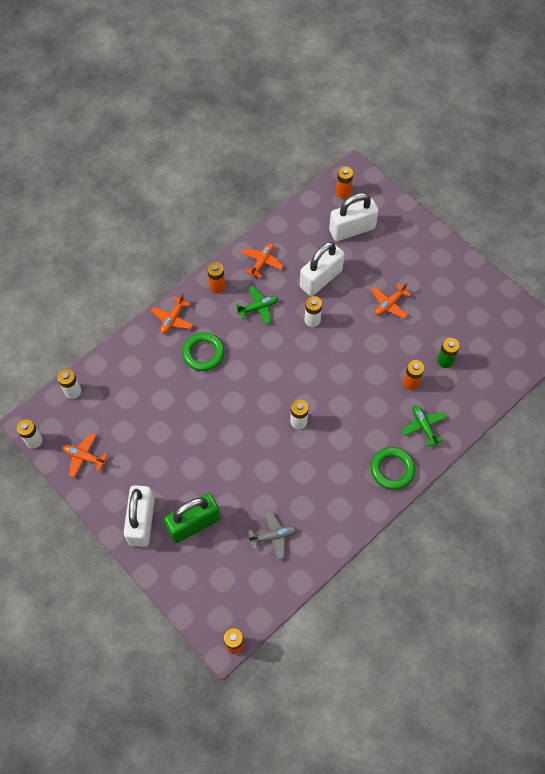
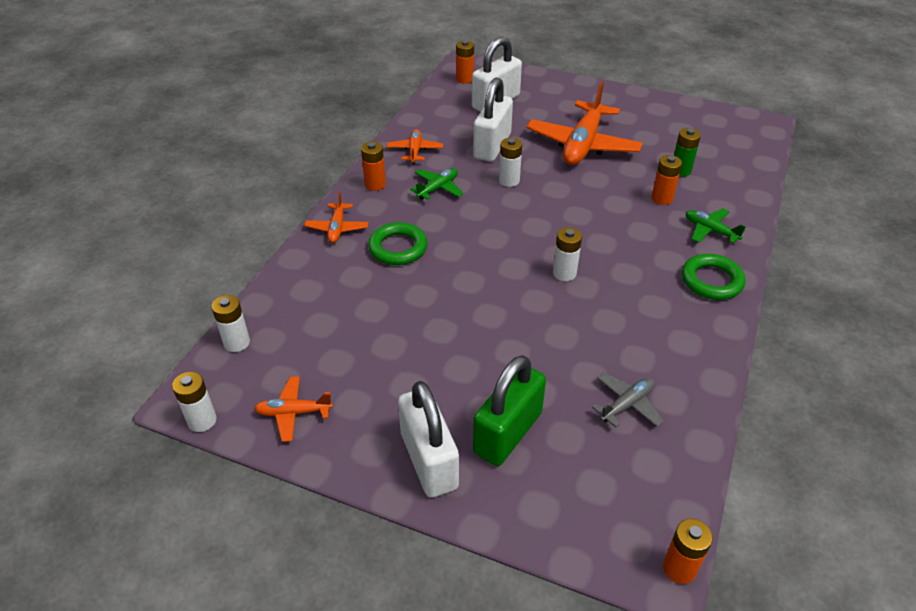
camera: 25 degrees left, 20 degrees down
(389, 304) = (582, 144): orange plane -> orange plane, size x2.06

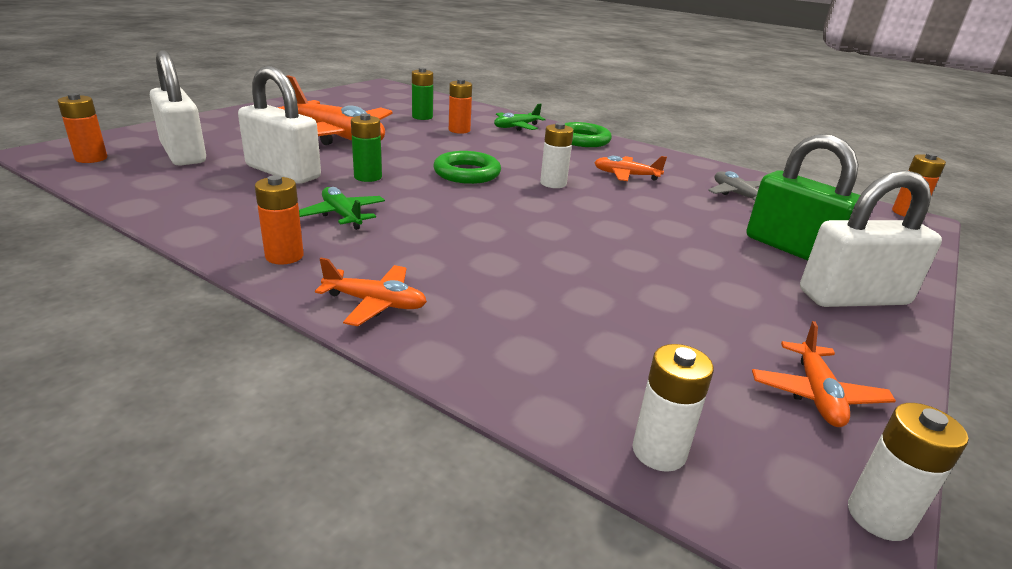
camera: 80 degrees left, 15 degrees down
(398, 248) = (459, 261): green ring -> green ring (467, 173)
(415, 151) = (229, 215): orange plane -> orange plane (626, 175)
(509, 180) = (368, 177): white battery -> green battery

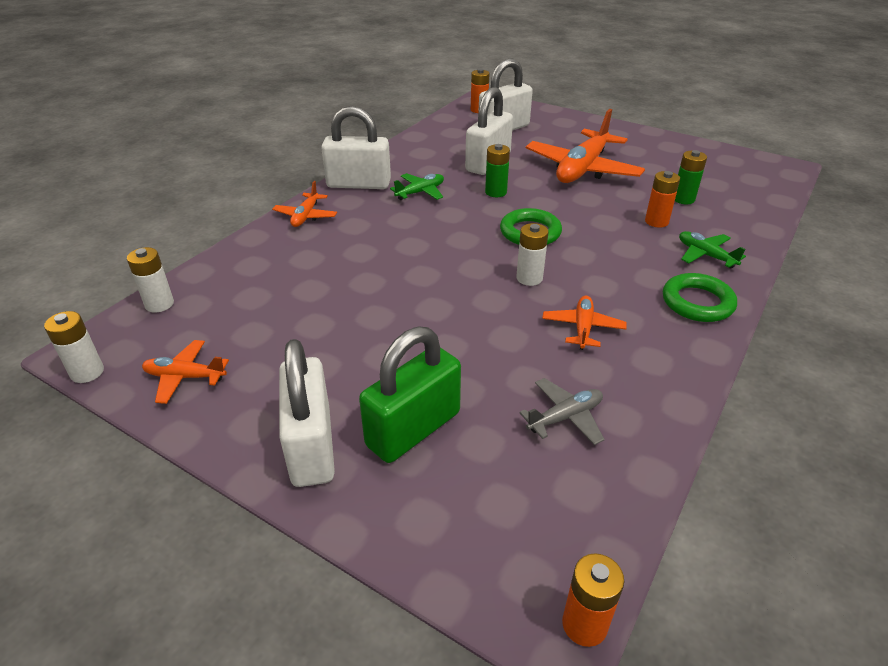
camera: 90 degrees right, 10 degrees up
(284, 256) = (359, 184): orange battery -> white padlock

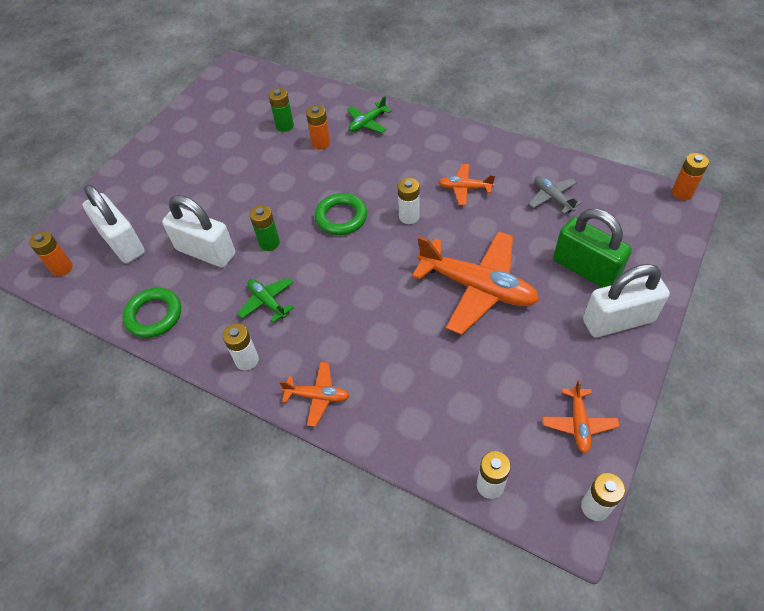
camera: 90 degrees left, 15 degrees up
(359, 184) = (247, 360): white padlock -> white battery
(582, 169) = (226, 183): orange plane -> orange plane (477, 287)
(697, 302) = (426, 133): green ring -> green ring (154, 315)

